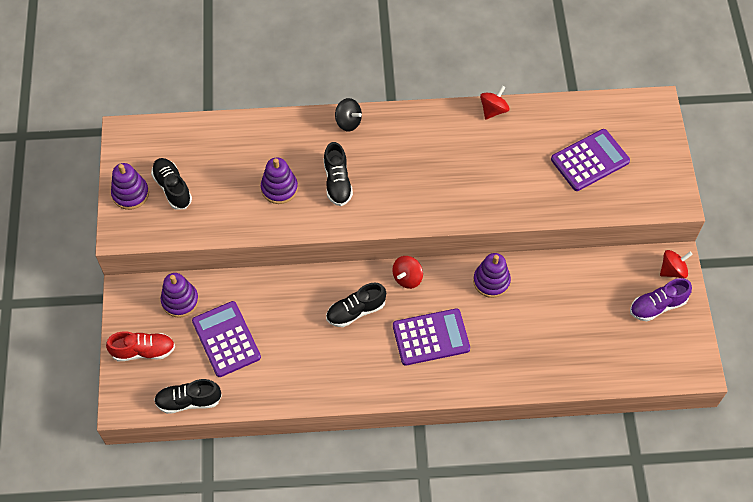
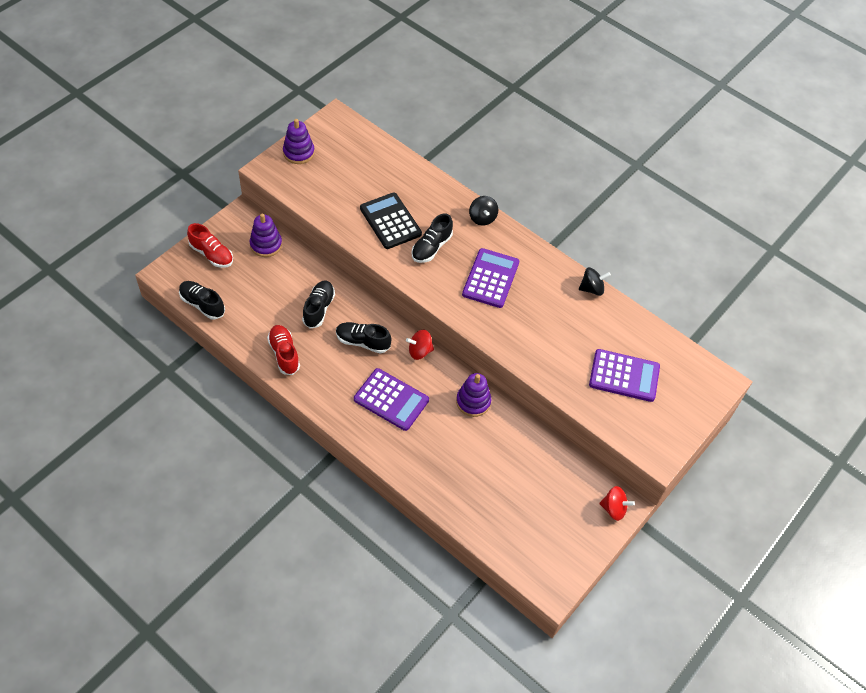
camera: 40 degrees right, 5 degrees down
(172, 188) = (326, 169): black shoe -> black shoe (319, 308)
(226, 339) = (265, 289): purple calculator -> purple calculator (490, 278)
(279, 188) = (390, 221): purple stacking toy -> black calculator
(306, 379) = (284, 354): none -> red shoe
(493, 110) = (592, 289): red spinning top -> black spinning top
(657, 306) = (573, 521): purple shoe -> none

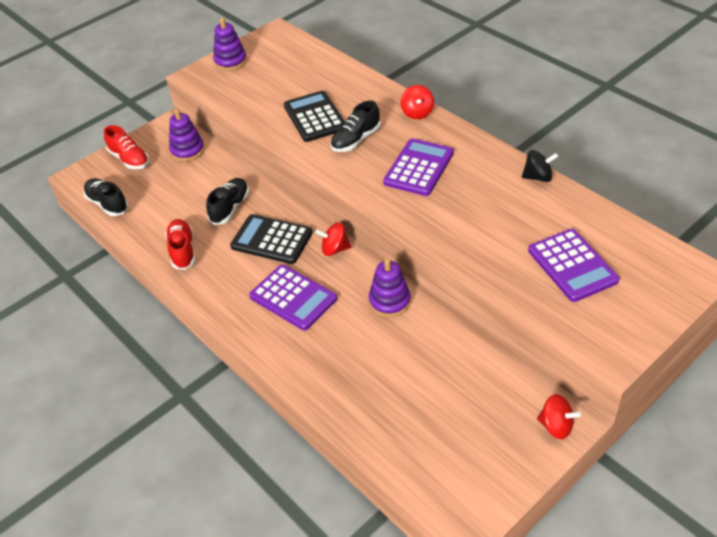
camera: 15 degrees right, 10 degrees down
(362, 342) = (272, 240): black shoe -> black calculator
(482, 218) = (417, 113): black spinning top -> red spinning top
(624, 376) = (572, 265): purple calculator -> purple calculator turned 45 degrees clockwise

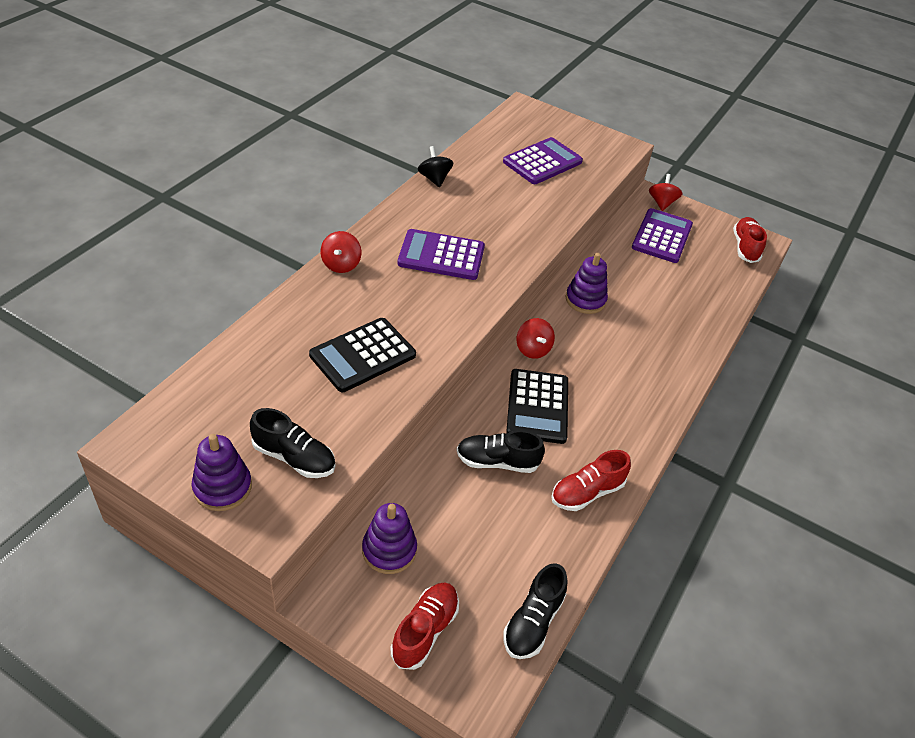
camera: 115 degrees left, 0 degrees up
(293, 298) = (612, 371): purple calculator -> purple calculator (662, 236)
(356, 140) = (403, 310): black shoe -> black shoe (294, 457)
(417, 113) = (341, 264): red spinning top -> red spinning top turned 120 degrees clockwise
(456, 493) = (745, 247): none -> red shoe

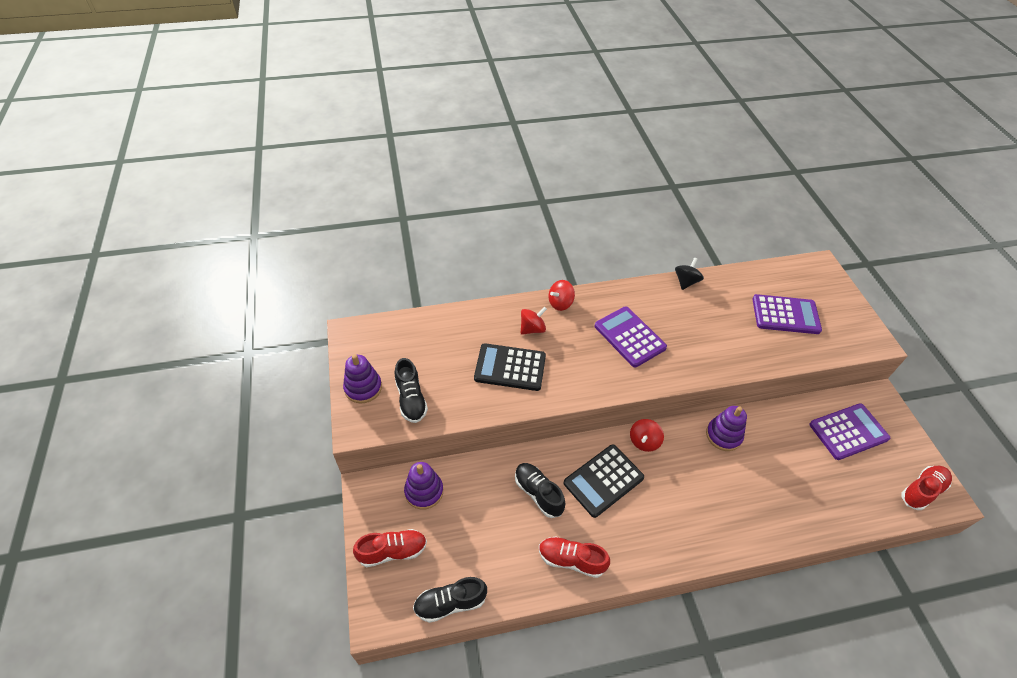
camera: 50 degrees right, 5 degrees up
(661, 203) = (881, 406): red spinning top -> red spinning top (532, 329)

